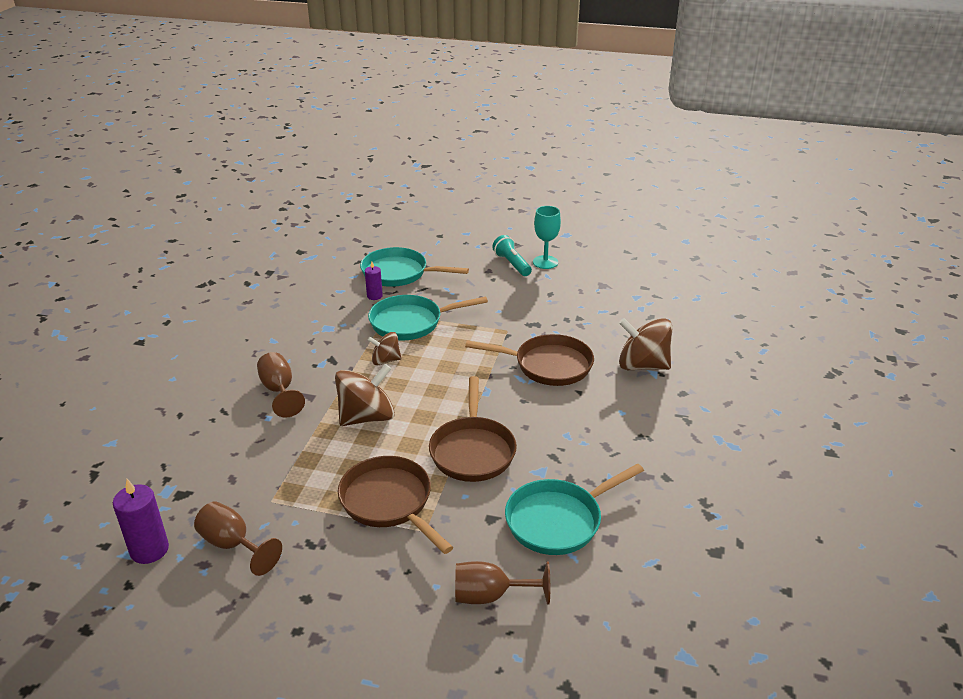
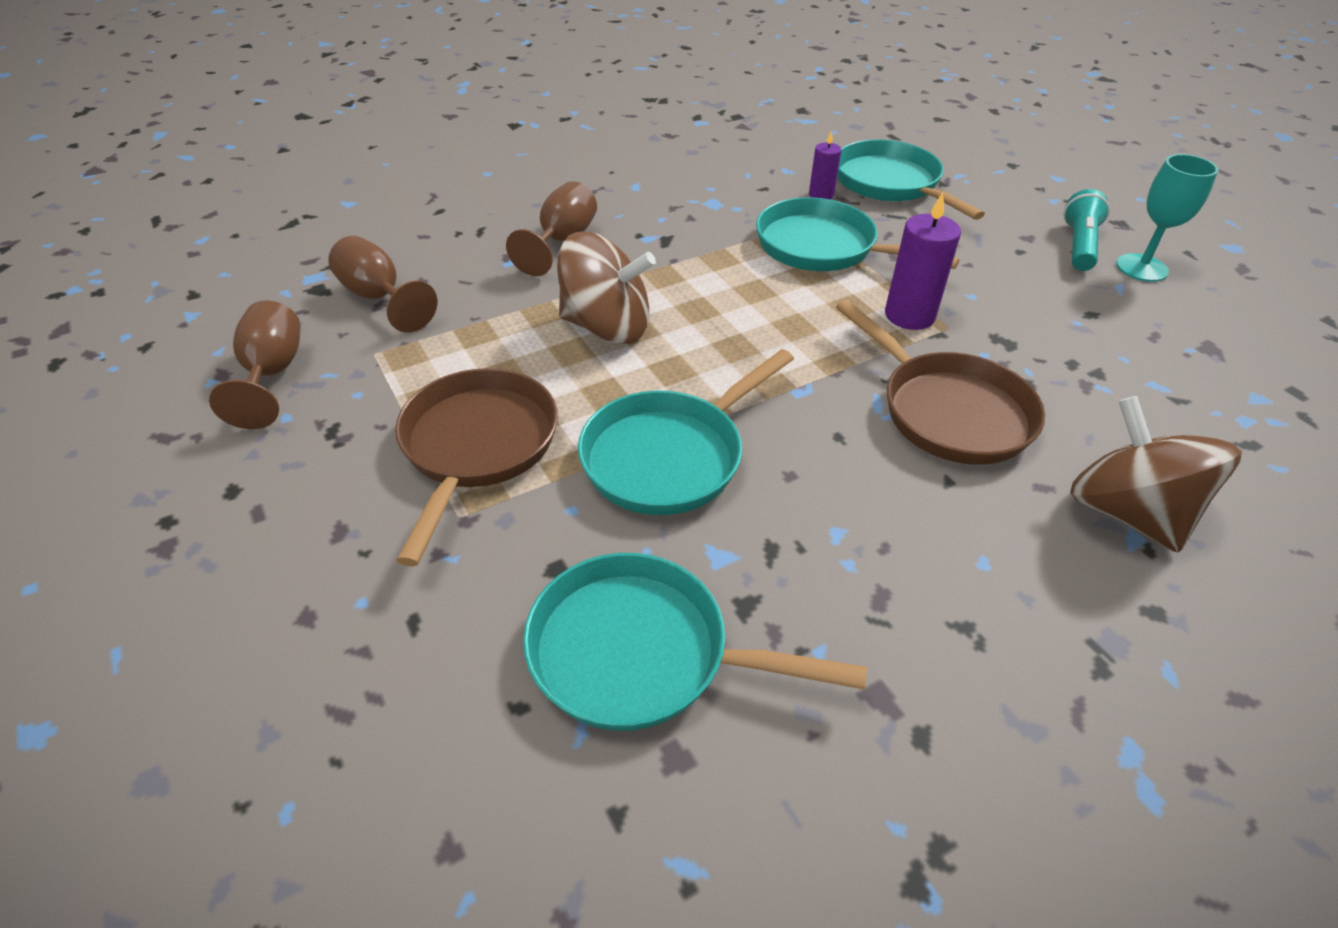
camera: 45 degrees right, 10 degrees up
(149, 550) = (211, 325): purple candle -> purple candle (909, 315)
(385, 360) = (726, 274): brown spinning top -> none
(472, 450) = (669, 456): brown pan -> turquoise pan
(490, 596) = (394, 680): brown goblet -> brown goblet (379, 297)

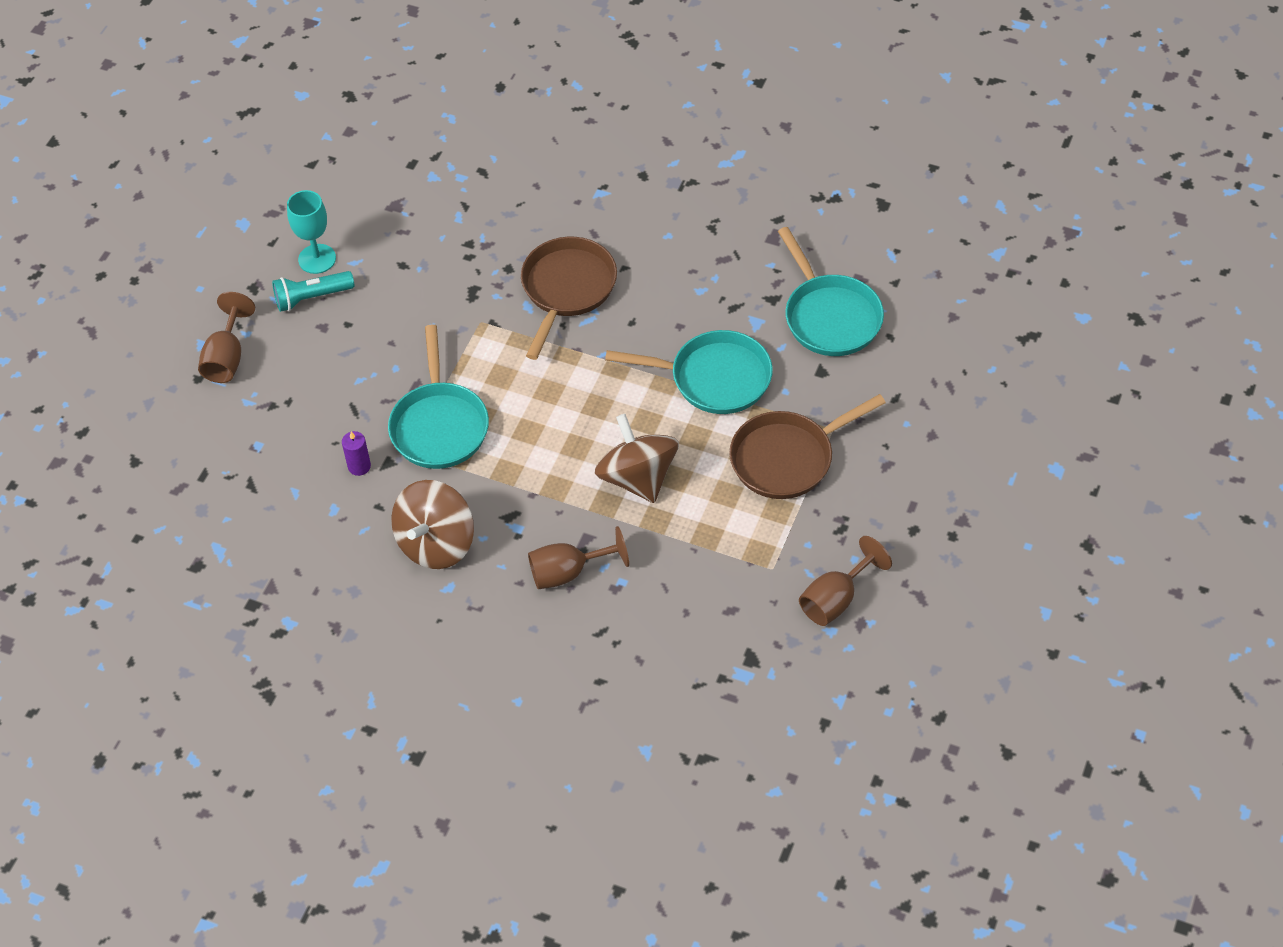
camera: 125 degrees left, 10 degrees up
(379, 297) = (725, 616): brown goblet -> brown goblet (226, 358)
(890, 184) = (301, 435): turquoise pan -> none
(909, 315) = (485, 344): purple candle -> none
(1127, 513) = (584, 200): brown spinning top -> brown spinning top (436, 543)

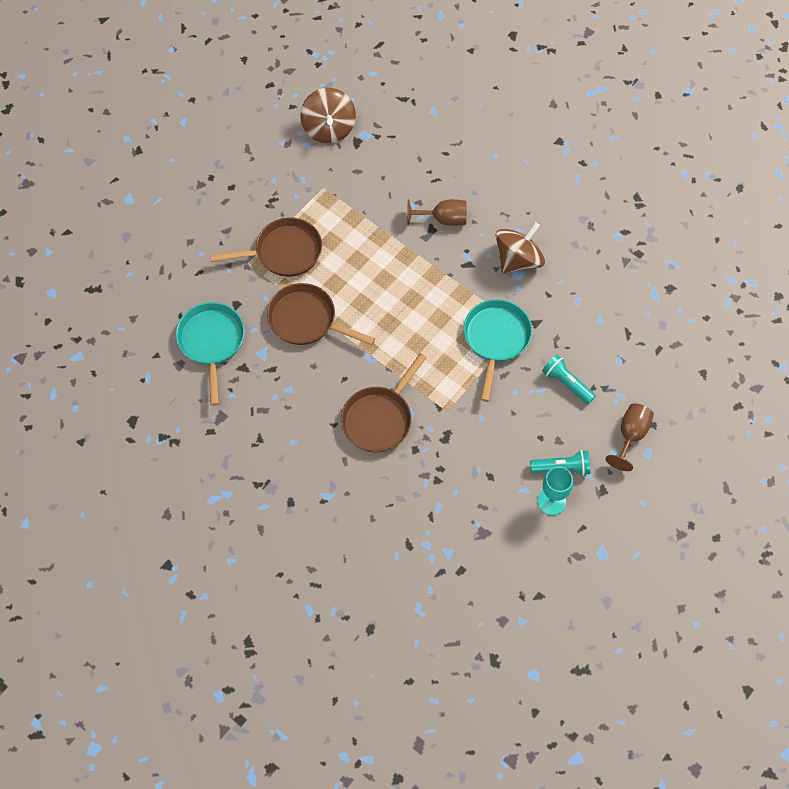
camera: 165 degrees left, 10 degrees up
(326, 397) = (566, 383): none -> turquoise flashlight
(359, 466) = (555, 325): purple candle -> none
(638, 478) = (381, 266): brown spinning top -> brown spinning top (329, 128)
(714, 378) = (306, 320): turquoise pan -> brown pan
(835, 599) = (295, 160): brown goblet -> none

